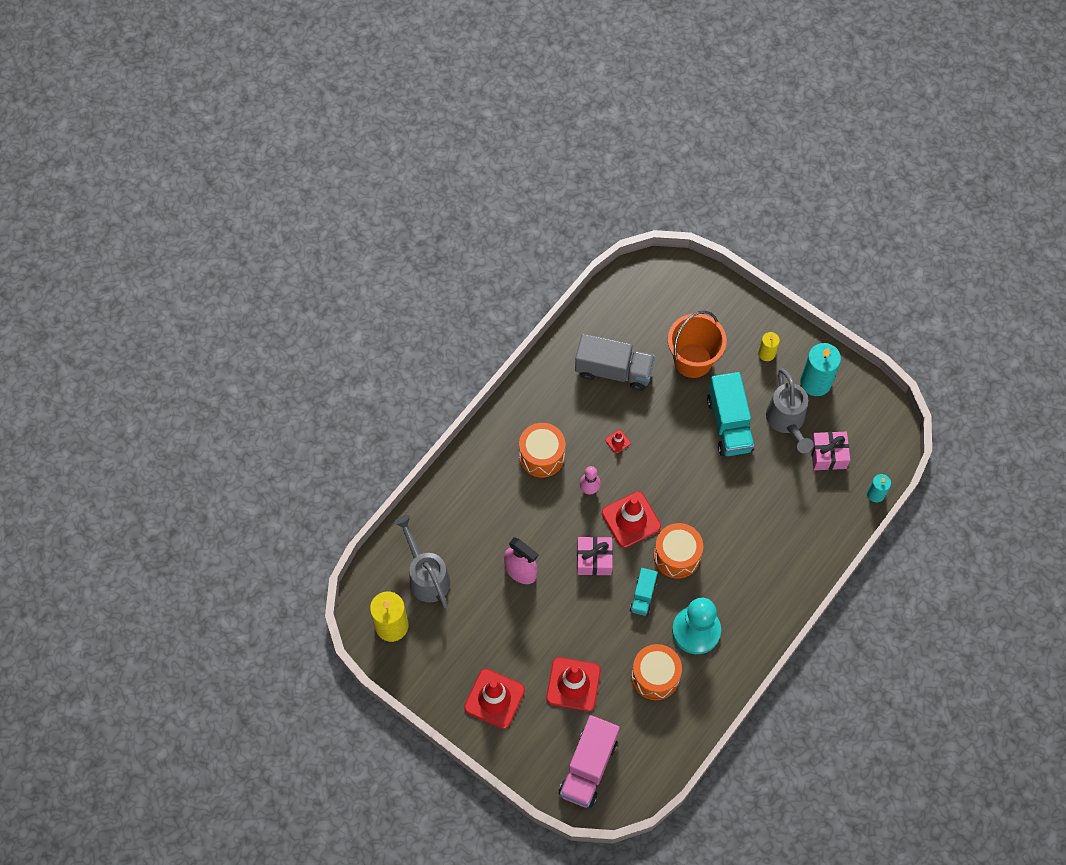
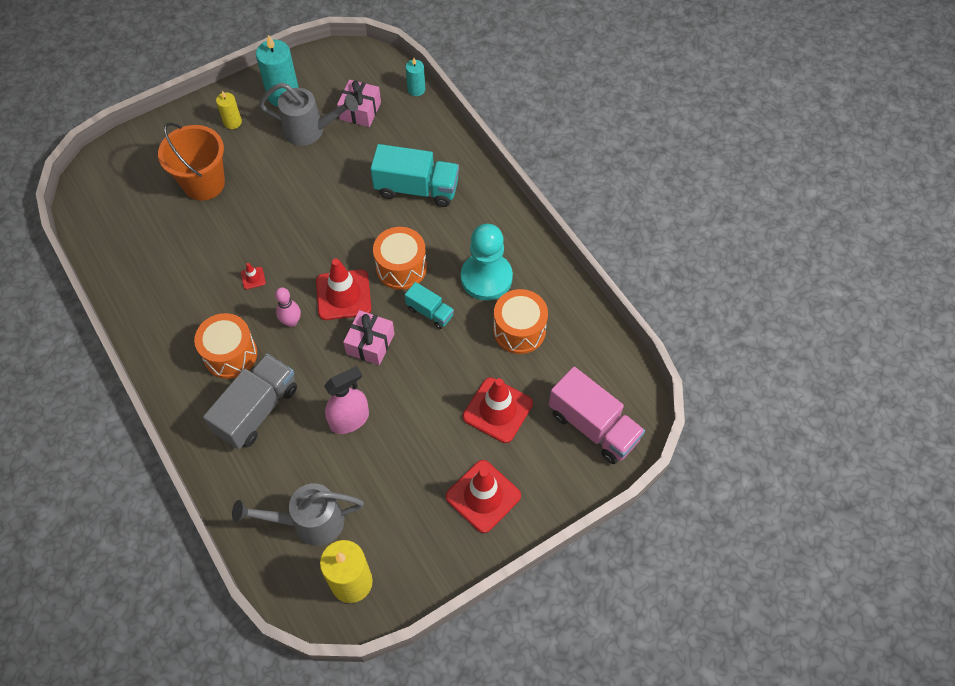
camera: 70 degrees left, 5 degrees down
(613, 370) = (174, 255): grey truck -> grey truck (257, 410)
(729, 424) = (287, 176): turquoise truck -> turquoise truck (416, 188)

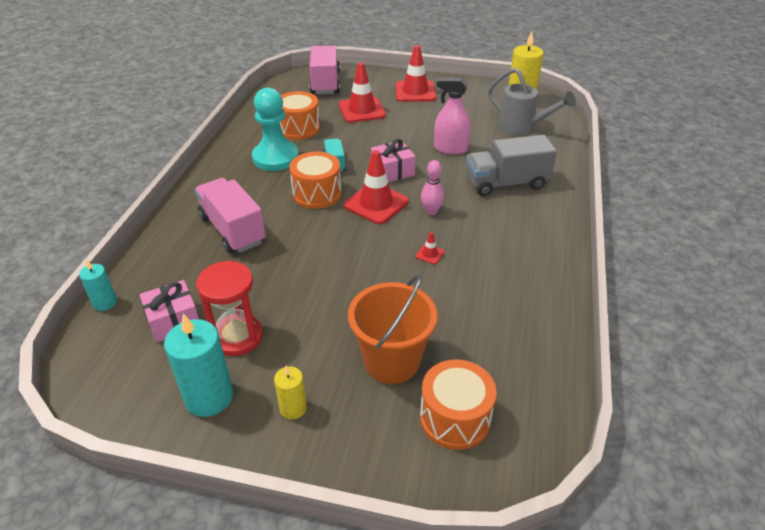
camera: 135 degrees left, 20 degrees down
(230, 354) = (496, 220): orange drum -> orange drum (455, 418)
(310, 130) = (237, 337): grey watering can -> red hourglass
(416, 188) = (232, 230): turquoise truck -> pink truck

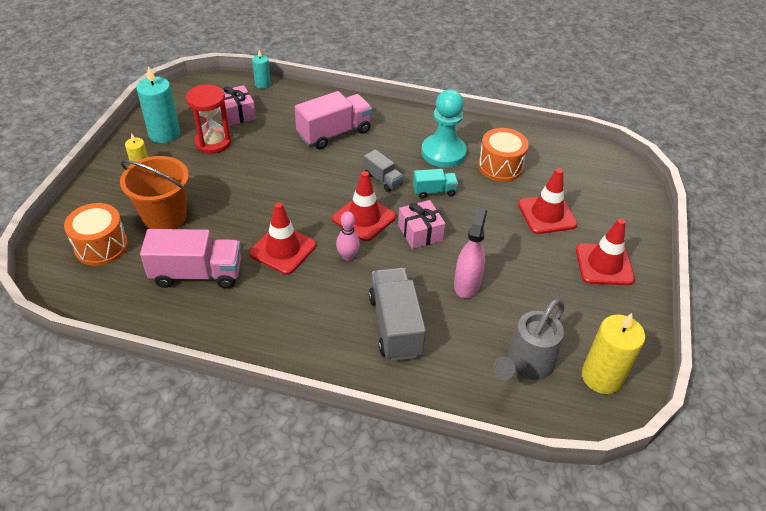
camera: 90 degrees right, 5 degrees up
(317, 194) = (382, 179): orange drum -> grey truck
(325, 83) = (607, 186): pink truck -> pink truck (197, 274)
(430, 254) = (283, 249): red traffic cone -> red traffic cone, size x2.35

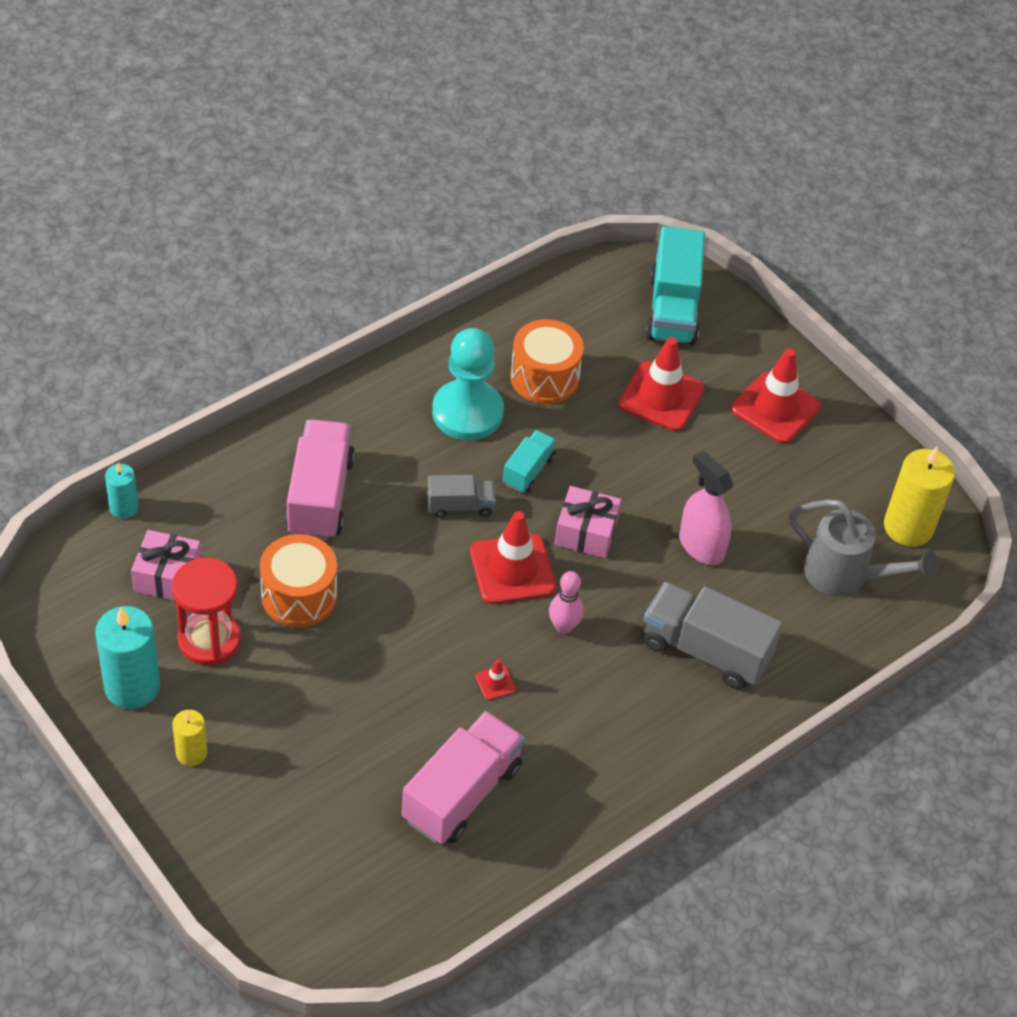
camera: 55 degrees left, 5 degrees up
(101, 246) = (318, 873): orange drum -> orange drum (299, 595)
(165, 217) = (322, 775): orange bucket -> none
(283, 249) = (495, 683): red traffic cone -> red traffic cone, size x0.43
(525, 365) = (846, 576): grey watering can -> grey watering can turned 45 degrees counterclockwise
(610, 188) = (673, 309): none -> turquoise truck

